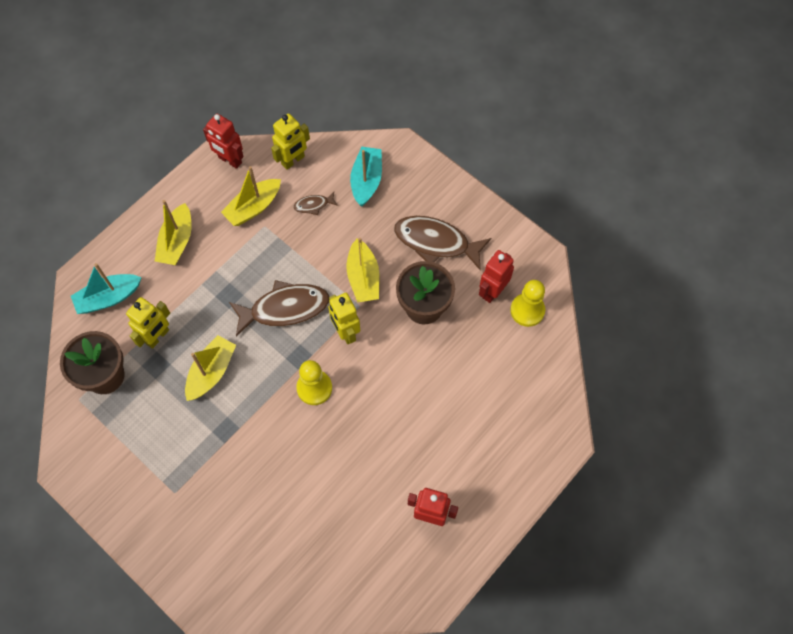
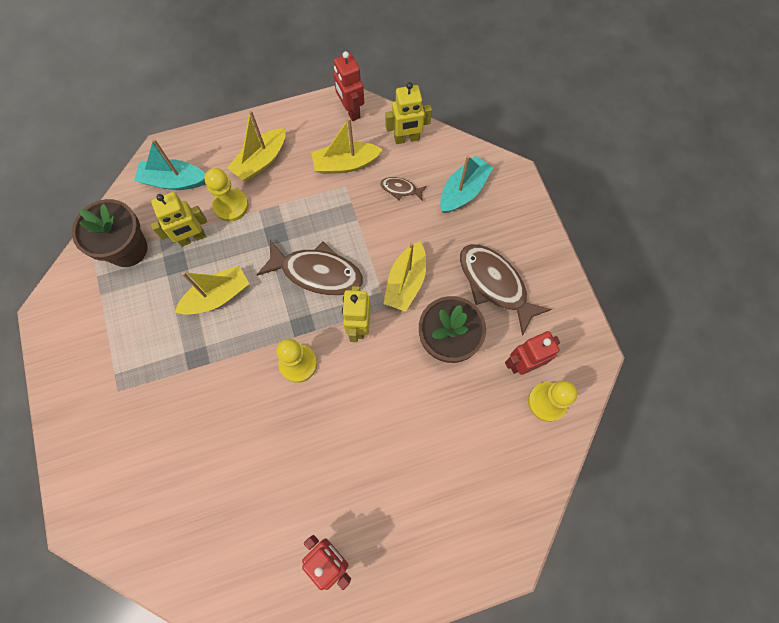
camera: 30 degrees right, 5 degrees up
(174, 292) = (231, 206): none -> yellow pawn

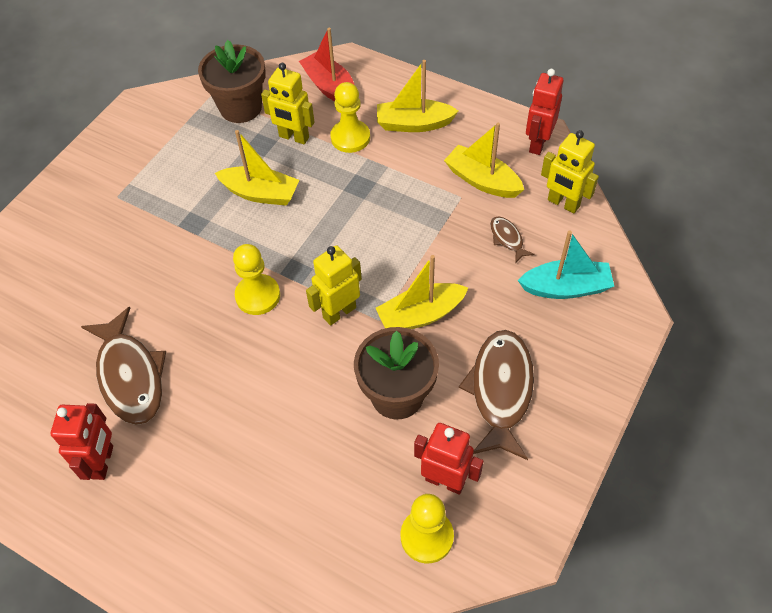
camera: 50 degrees right, 15 degrees down
(174, 181) = (330, 87): turquoise boat -> red boat
(317, 272) = (356, 242): brown fish -> brown fish (130, 376)

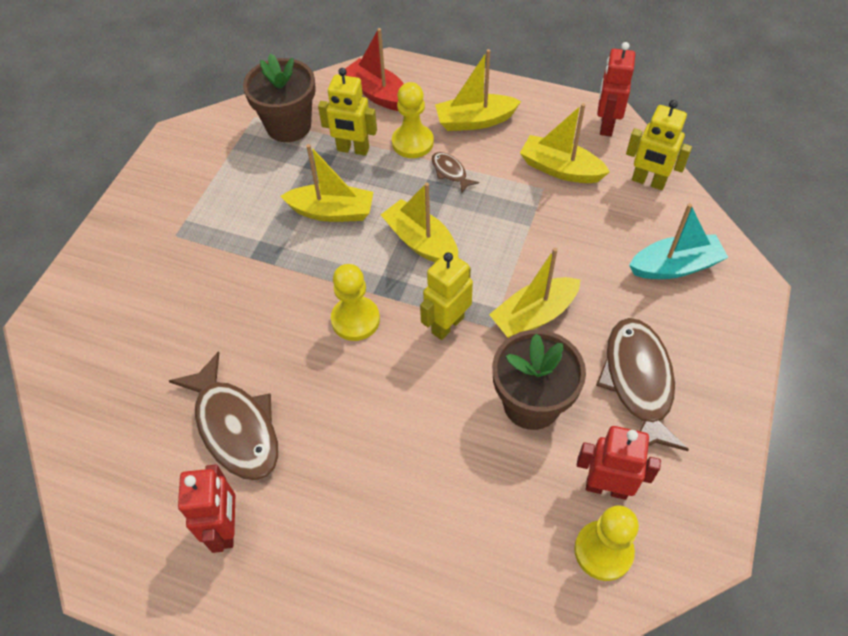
camera: 10 degrees left, 0 degrees up
(334, 232) = (421, 242): none -> yellow boat
(507, 239) = (602, 224): brown fish -> brown fish (450, 172)

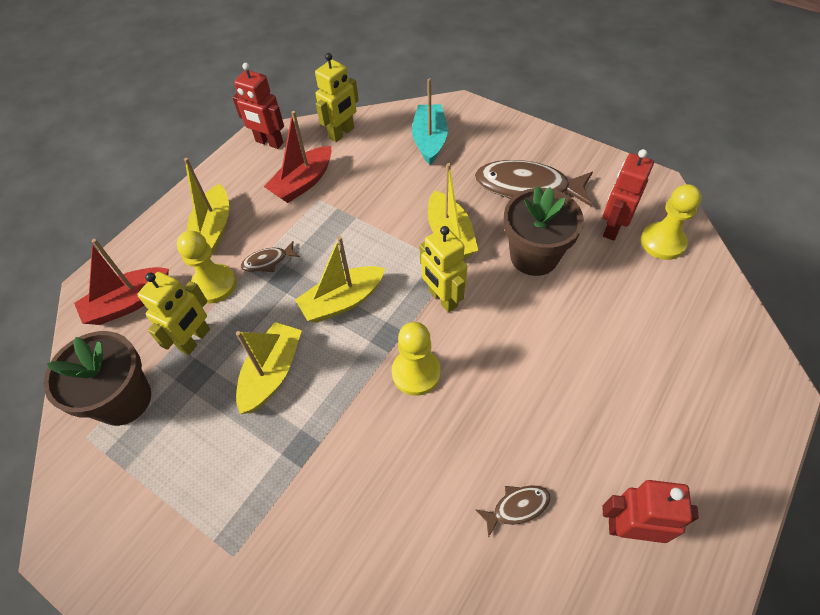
camera: 75 degrees left, 0 degrees up
(235, 427) = (517, 507): brown fish -> brown fish, size x0.47
(560, 169) = (303, 183): yellow boat -> red boat

